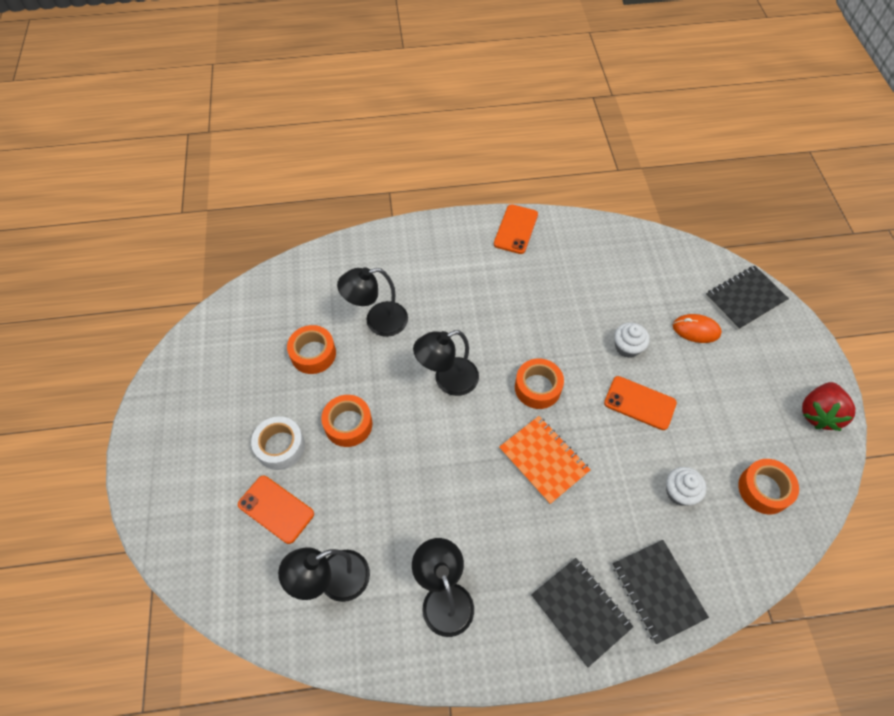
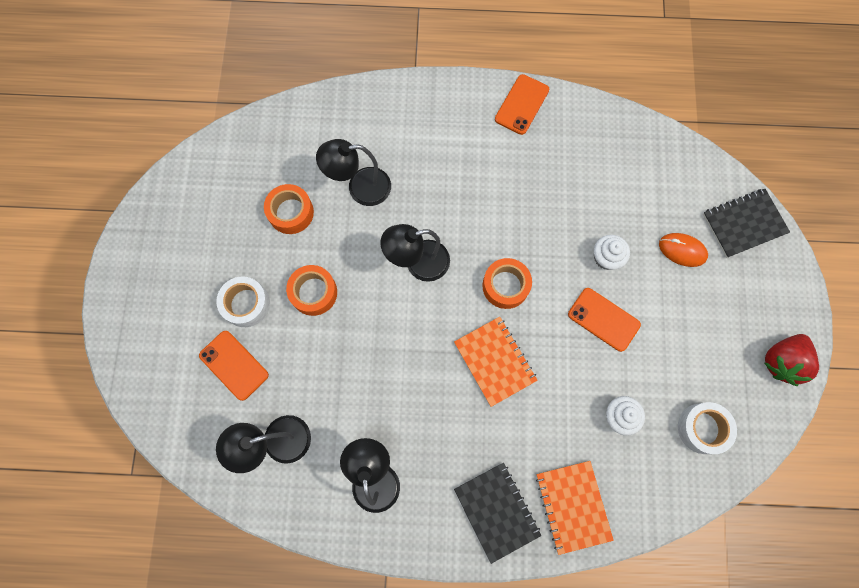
camera: 10 degrees right, 15 degrees up
(658, 591) = (573, 506): black notebook -> orange notebook
(764, 489) = (702, 428): orange tape -> white tape

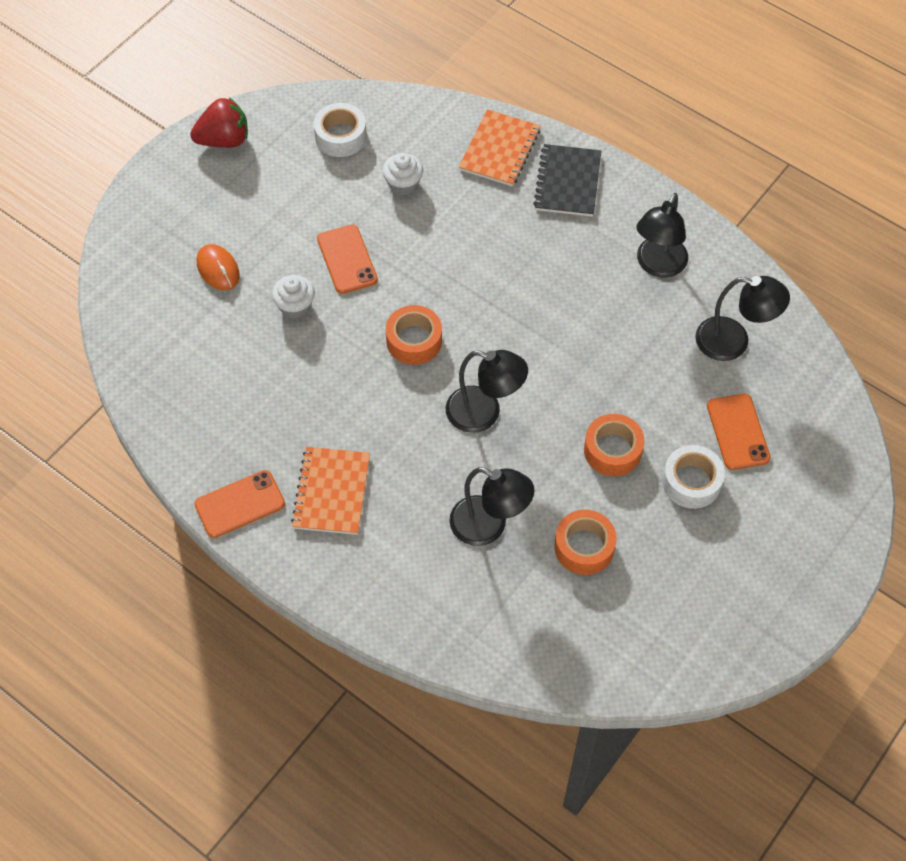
camera: 145 degrees left, 15 degrees down
(494, 361) = (478, 286): orange notebook -> orange notebook (332, 492)
(744, 224) = (137, 255): black notebook -> none

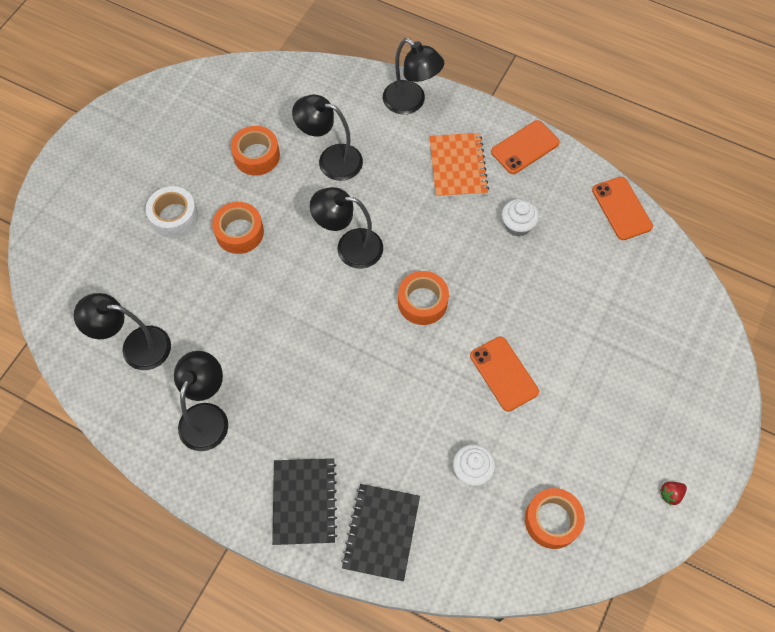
camera: 170 degrees right, 5 degrees up
(218, 269) = (619, 344): orange mouse -> none
(224, 140) = (670, 494): red strawberry -> red strawberry, size x0.45
(295, 306) = (536, 318): white cupcake -> white cupcake (517, 225)
(340, 136) = (552, 520): white tape -> orange tape
(369, 592) = (411, 103): none -> black lamp
(499, 150) = (381, 532): orange notebook -> black notebook
(738, 432) = (135, 264): orange phone -> orange phone (621, 208)

